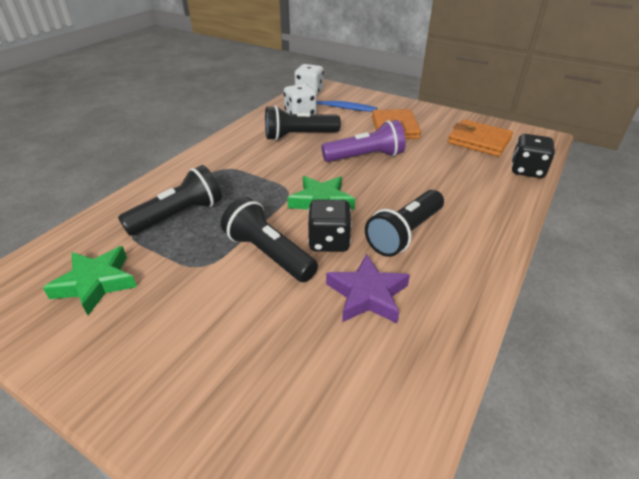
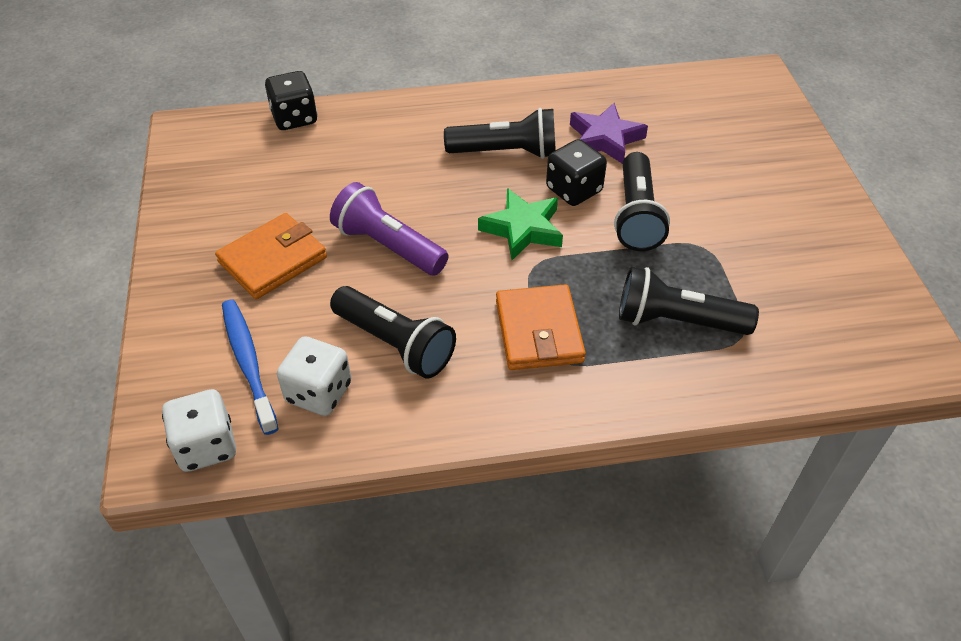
camera: 130 degrees left, 10 degrees up
(96, 283) = (808, 295): green star -> none
(479, 141) = (247, 172): orange wallet -> orange wallet (539, 331)

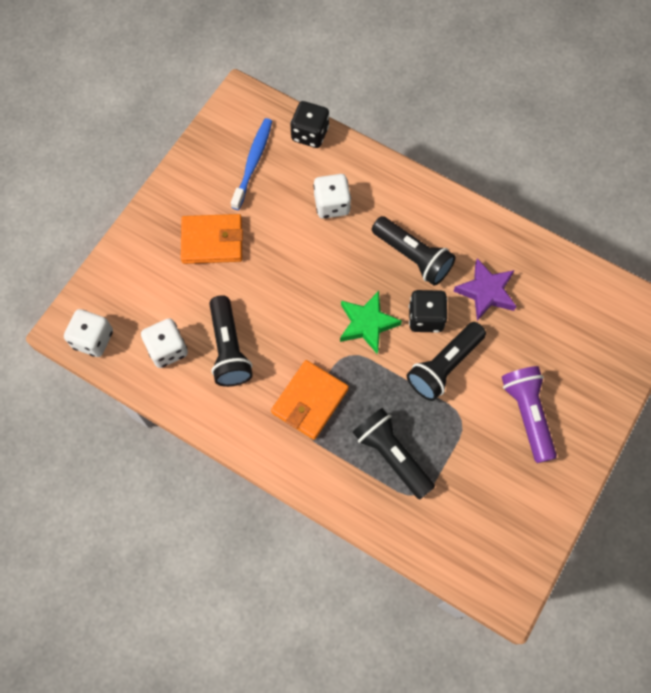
camera: 40 degrees right, 20 degrees up
(248, 363) = (148, 303): blue toothbrush -> blue toothbrush (253, 162)
(378, 158) = (332, 204): none -> white dice
(388, 246) = (281, 278): purple flashlight -> purple flashlight (527, 414)

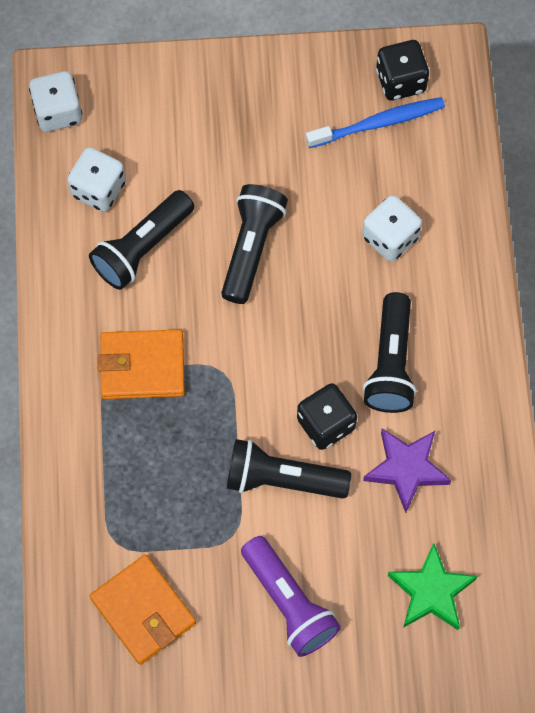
camera: 55 degrees right, 0 degrees up
(212, 241) = (253, 147): orange wallet -> orange wallet (143, 611)
(310, 134) = (461, 157): black dice -> black dice (400, 81)
(367, 324) = (273, 367): green star -> green star (431, 591)
(391, 455) = (140, 488): black flashlight -> black flashlight (251, 248)
(527, 414) = (289, 603): purple flashlight -> purple flashlight turned 105 degrees clockwise

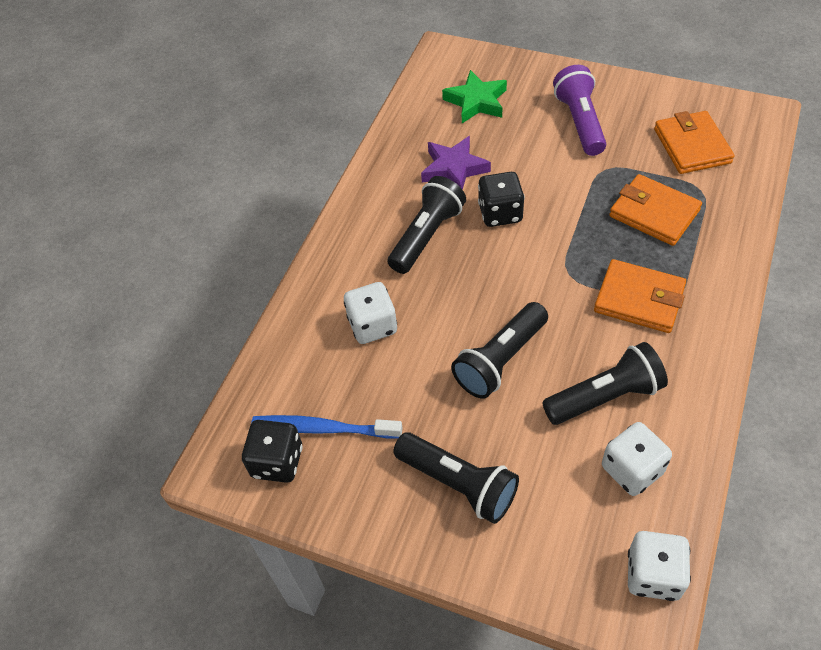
camera: 150 degrees left, 15 degrees down
(159, 487) = (654, 213): none -> orange wallet
(282, 479) = (552, 190): black flashlight -> black flashlight (458, 484)

